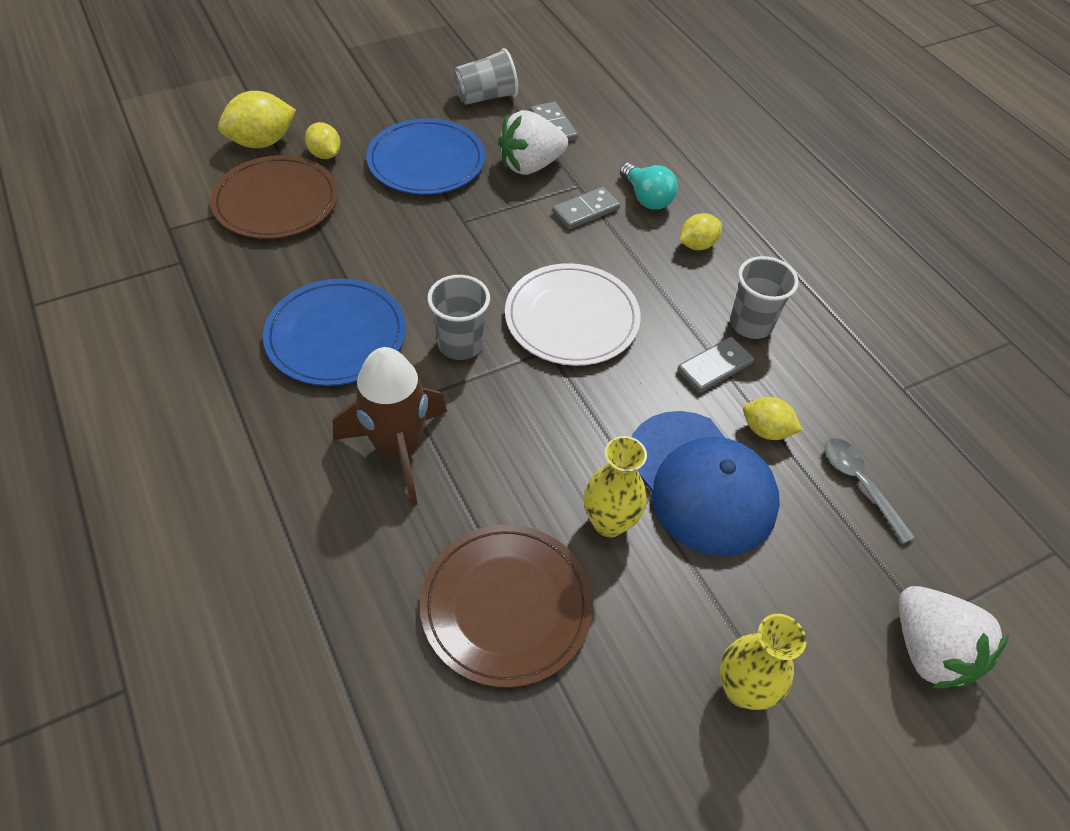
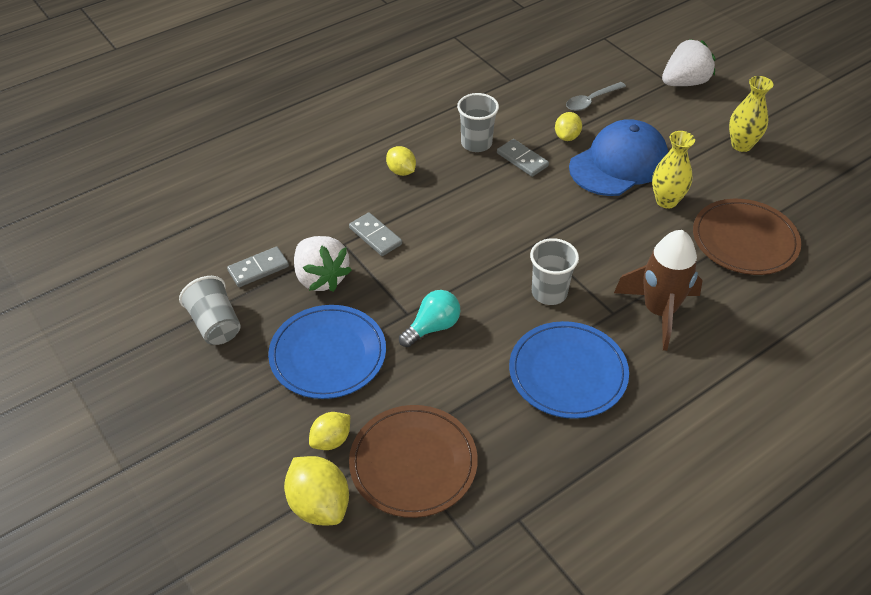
camera: 95 degrees left, 5 degrees down
(572, 318) = (500, 233): white plate -> none
(646, 198) = (351, 201): turquoise light bulb -> turquoise light bulb (432, 327)

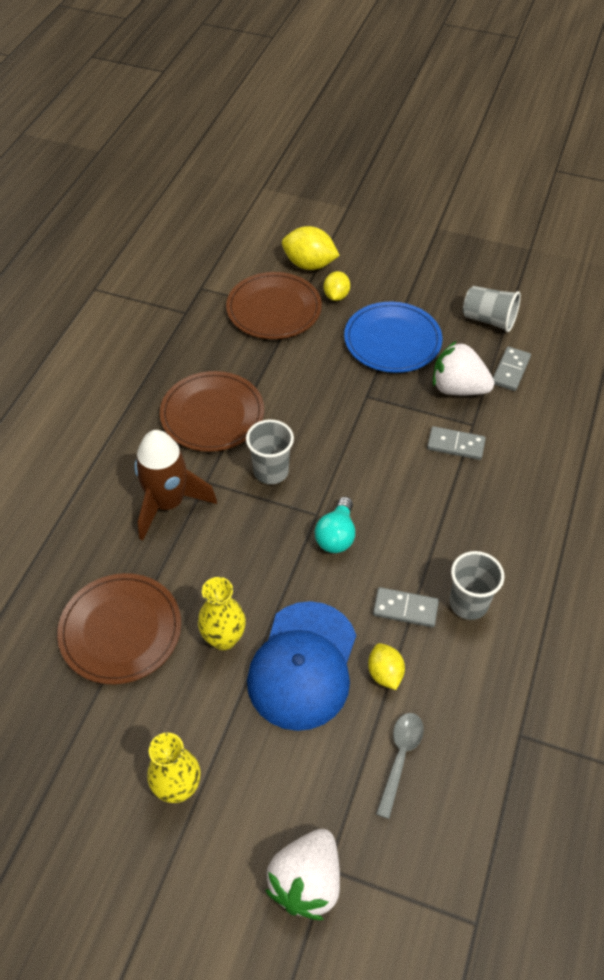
camera: 145 degrees right, 5 degrees up
(401, 171) = (503, 524): yellow lemon -> none
(432, 327) = (338, 395): turquoise light bulb -> turquoise light bulb (336, 535)
(568, 372) = (212, 414): blue plate -> brown plate

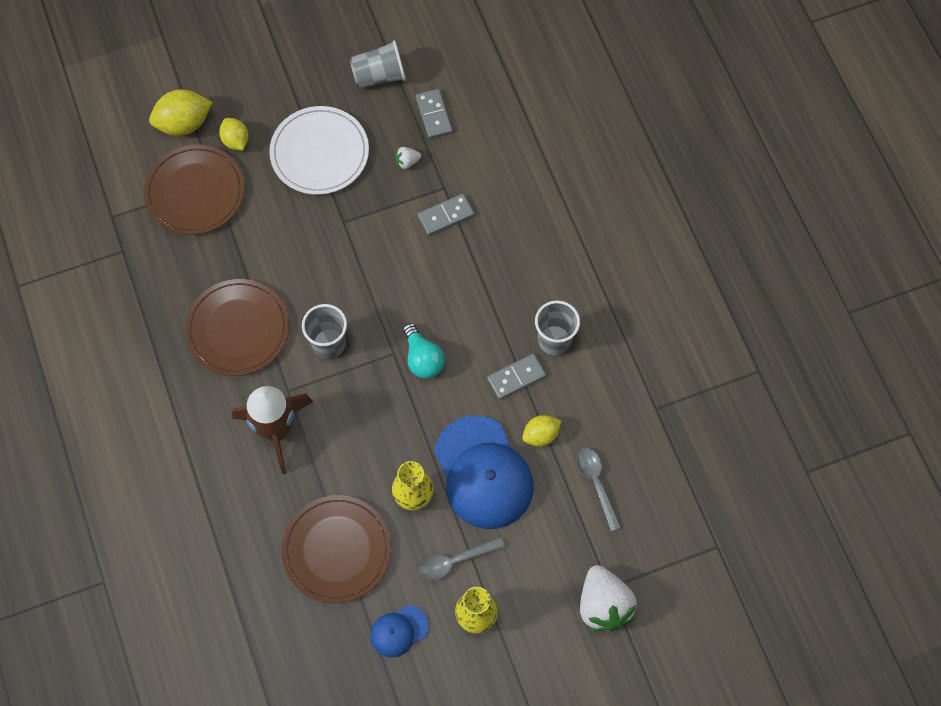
camera: 40 degrees left, 15 degrees up
(102, 741) = (399, 631): none -> blue cap
(207, 721) = (455, 561): none -> grey spoon
(385, 673) = (541, 435): yellow lemon -> yellow lemon turned 60 degrees counterclockwise
(392, 340) = (319, 153): blue plate -> white plate
(458, 388) = (407, 162): white strawberry -> white strawberry, size x0.44

